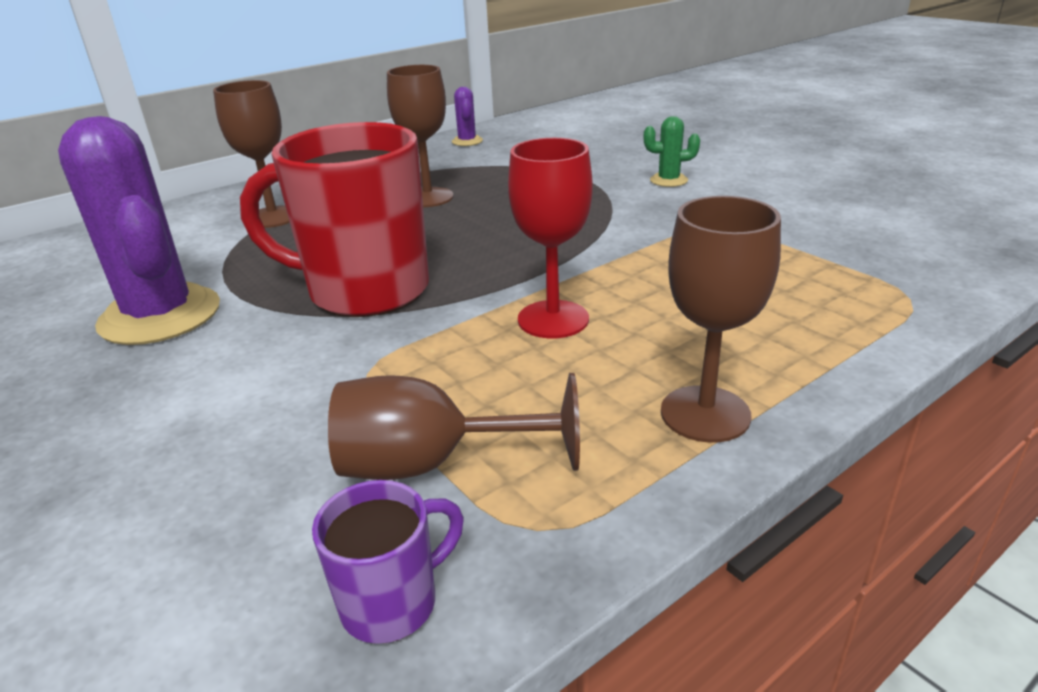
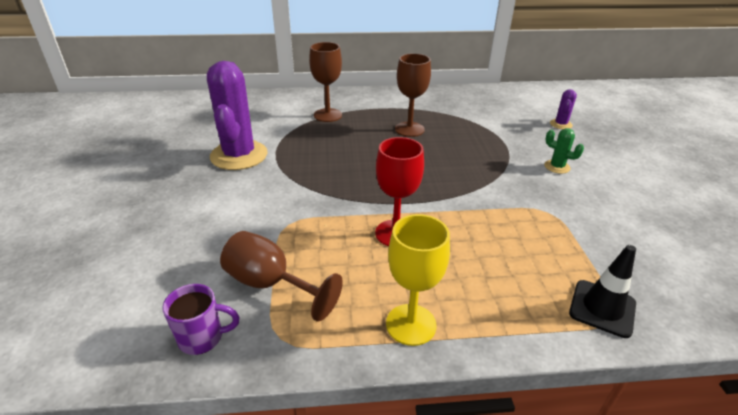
camera: 30 degrees right, 5 degrees up
(365, 291) = (328, 177): red mug -> none
(467, 141) = (467, 96): purple cactus -> purple cactus (561, 124)
(705, 414) = (411, 324): brown goblet -> yellow goblet
(889, 296) = (602, 308): none -> black traffic cone

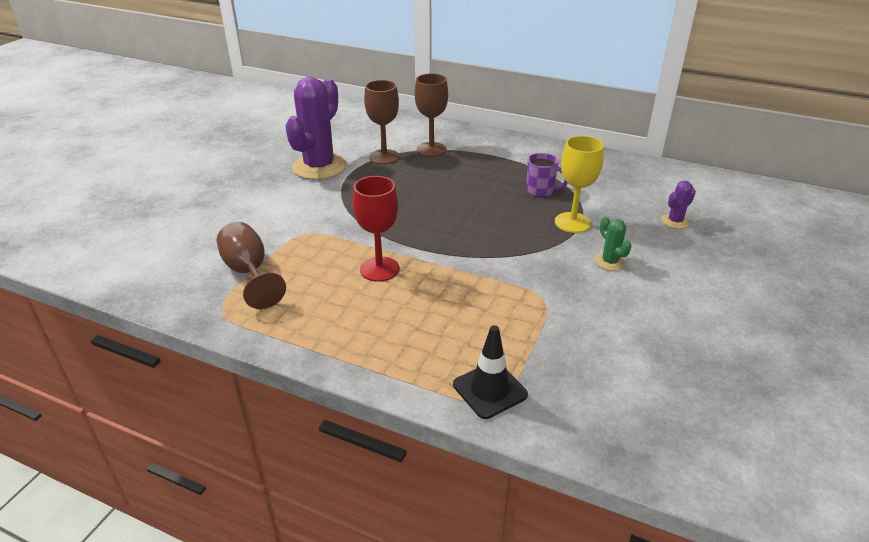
camera: 30 degrees right, 0 degrees up
(202, 338) = (175, 290): purple mug -> purple mug (541, 191)
(409, 129) = (496, 183): brown goblet -> brown goblet (384, 157)
(411, 324) = (318, 337): yellow goblet -> yellow goblet (572, 222)

